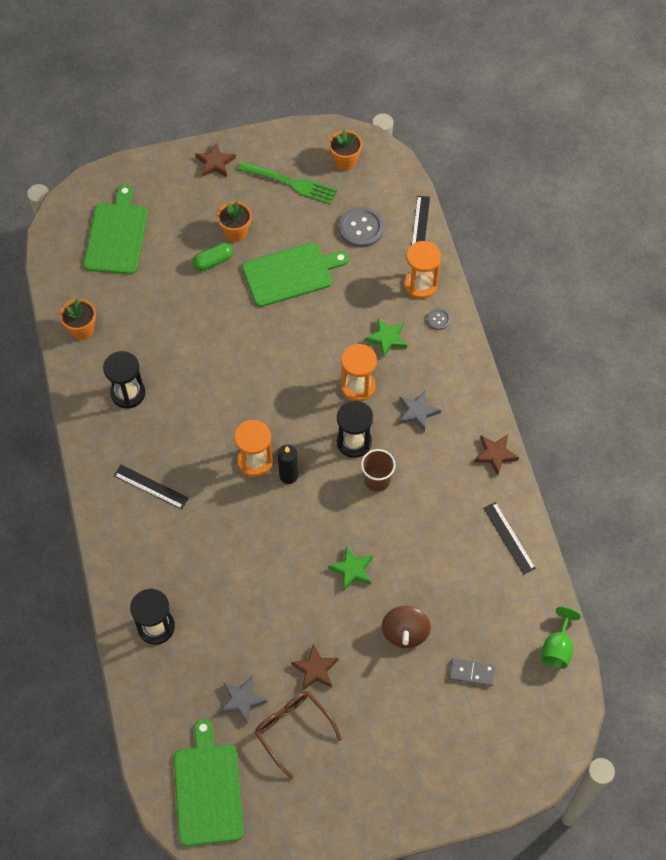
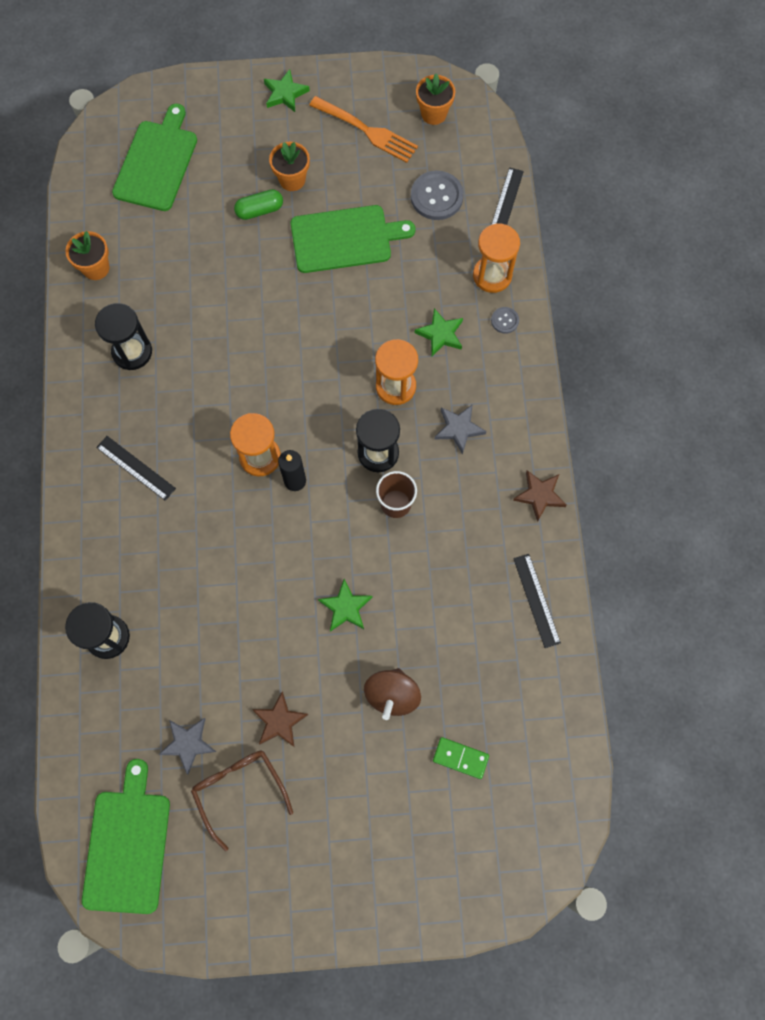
camera: 10 degrees right, 10 degrees up
(215, 163) = (285, 93): brown star -> green star
(291, 183) = (367, 131): green fork -> orange fork
(471, 672) = (460, 758): grey domino -> green domino
(557, 648) = (567, 746): green goblet -> none

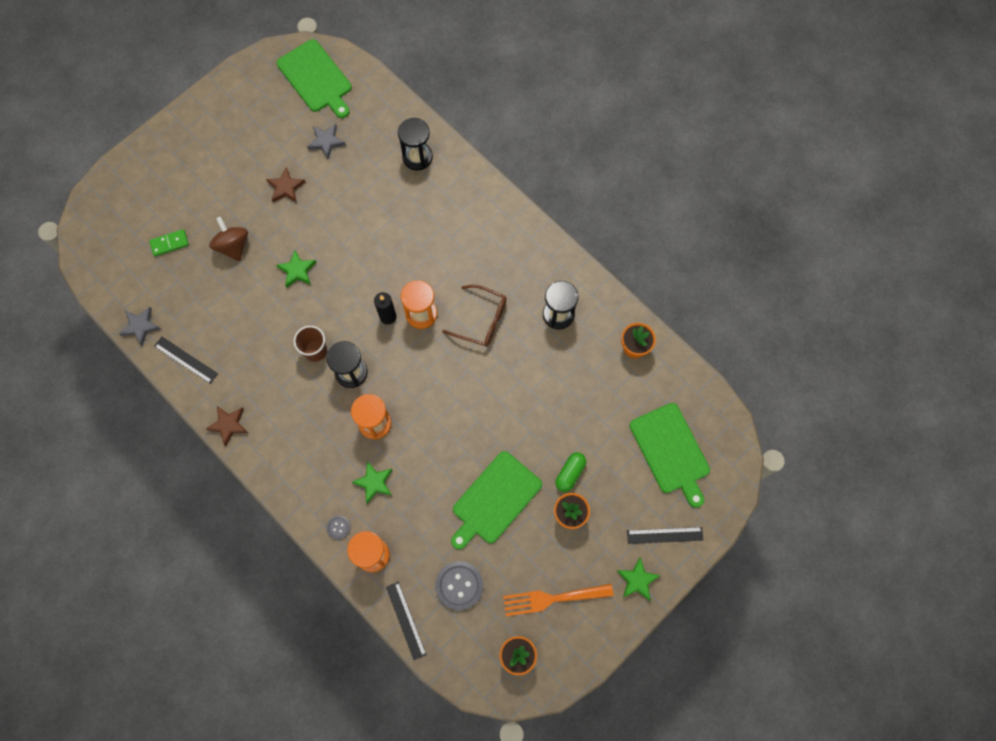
camera: 140 degrees right, 0 degrees up
(136, 468) = (488, 251): black ruler -> black ruler (665, 535)
(239, 790) = (280, 142): brown glasses -> brown glasses (482, 320)
(459, 429) = (312, 427): grey star -> grey star (140, 326)

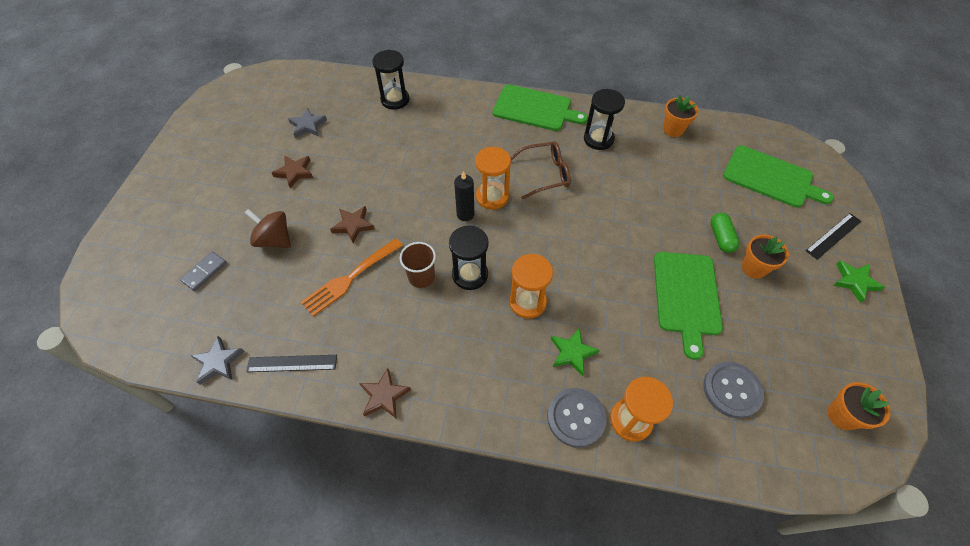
camera: 35 degrees left, 15 degrees down
(169, 243) = (204, 272): green domino -> grey domino
(297, 270) = (353, 225): green star -> brown star
(316, 78) = (266, 91): green cutting board -> green cutting board (535, 109)
(338, 527) = (576, 418): grey button -> grey button, size x1.97
(406, 620) = (720, 461): black ruler -> none
(552, 598) = (814, 343): orange fork -> orange fork (350, 278)

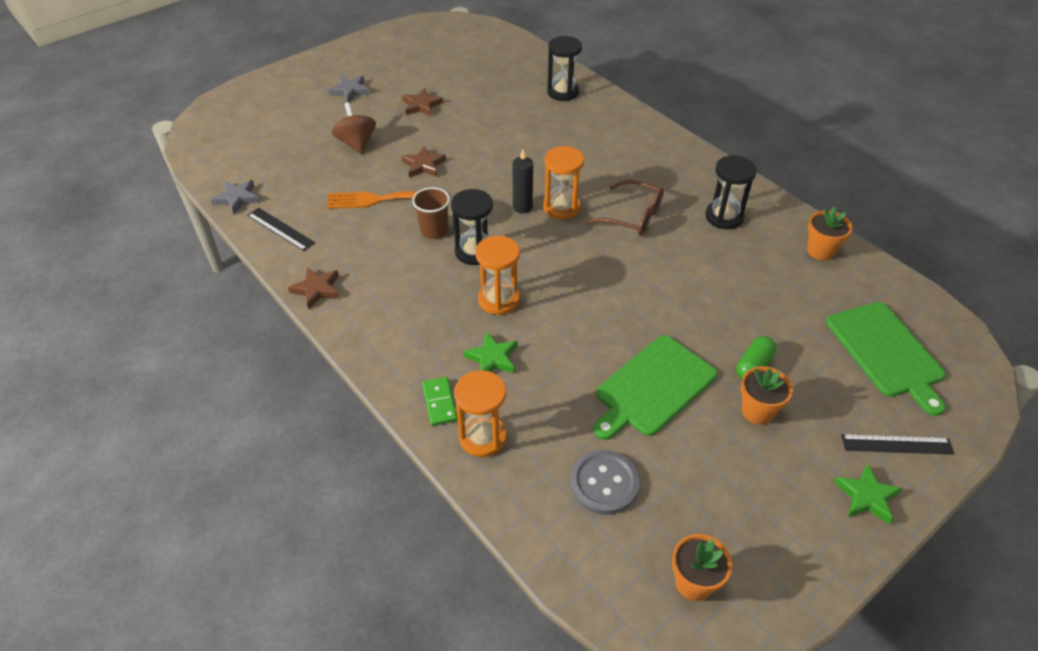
camera: 40 degrees right, 10 degrees down
(204, 272) = (288, 138): grey domino -> none
(308, 126) = (468, 77): grey star -> grey star (350, 91)
(535, 109) = (688, 161): green cutting board -> none
(576, 418) = (439, 403): grey button -> green domino

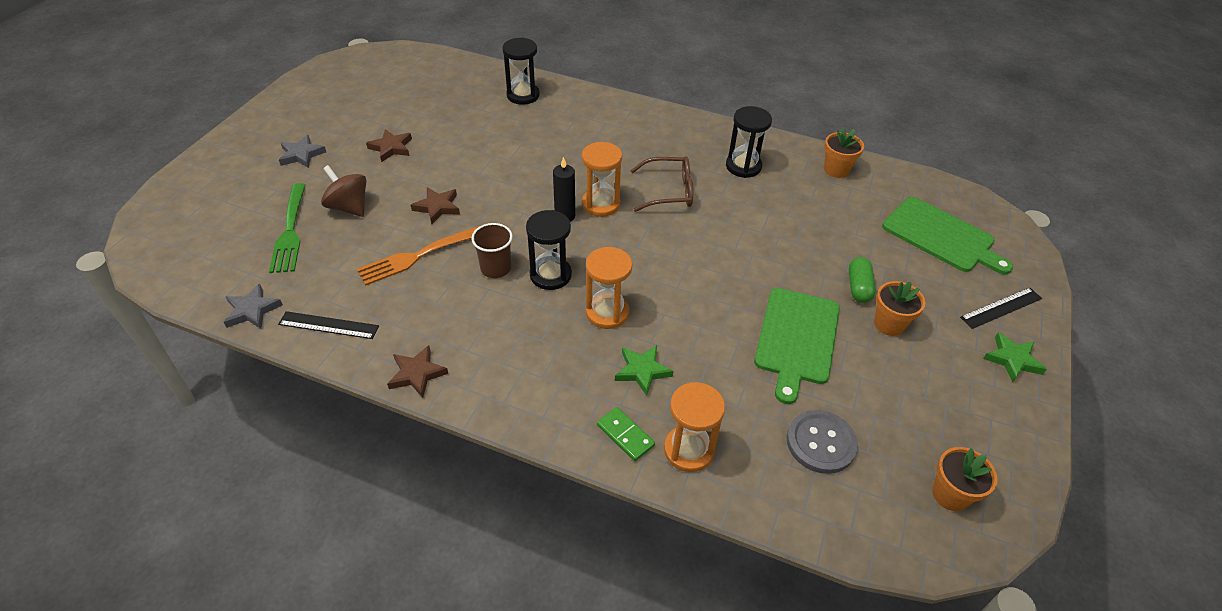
camera: 30 degrees left, 0 degrees up
(302, 148) = (290, 231): none -> green fork

